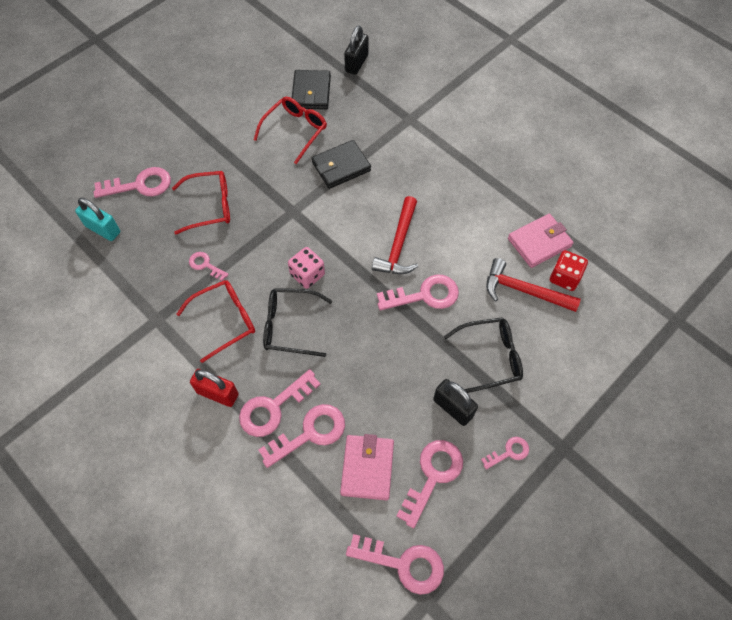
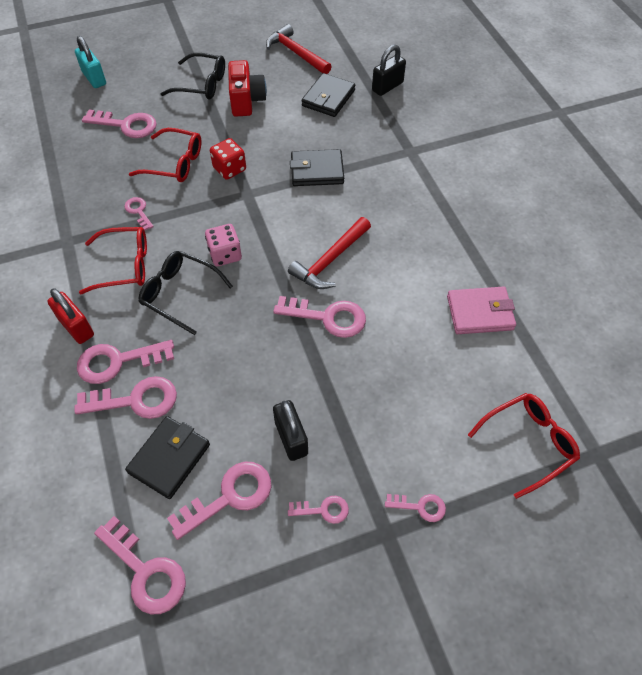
camera: 25 degrees right, 5 degrees down
(103, 229) = (72, 150): turquoise padlock -> turquoise padlock (94, 78)
(239, 121) = (246, 101): none -> red camera
(295, 131) = (292, 126): red glasses -> red glasses (528, 443)
(367, 468) = (169, 458): pink wallet -> black wallet
(489, 358) = (359, 405): black glasses -> black glasses (201, 84)
(524, 291) = (435, 354): red hammer -> red hammer (296, 53)
(564, 277) = (488, 358): red dice -> red dice (229, 169)
(576, 417) = (420, 507): none -> pink key

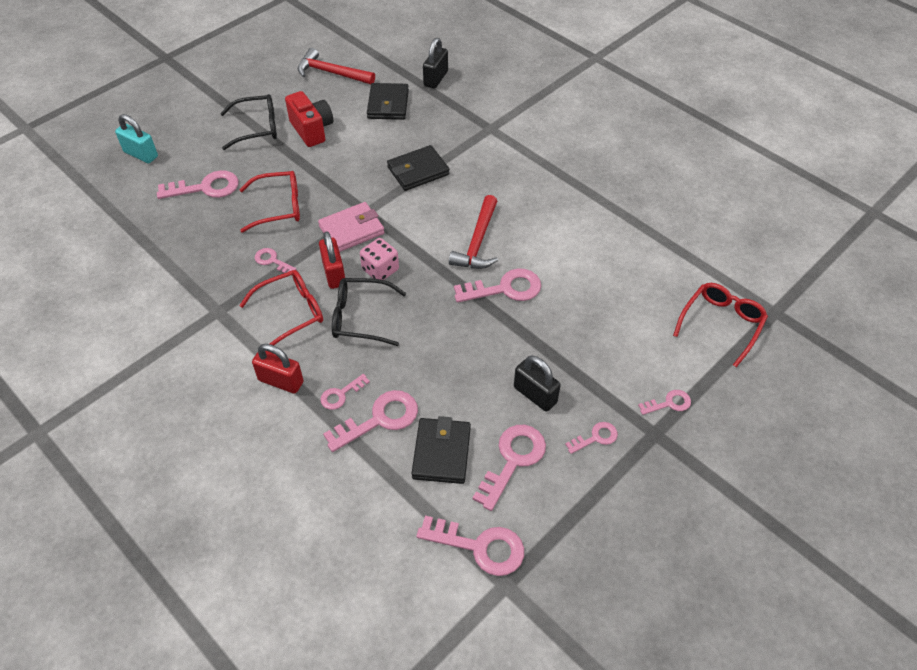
camera: 25 degrees left, 5 degrees down
(118, 361) = (341, 394): pink key -> pink key, size x0.55
(183, 243) = (334, 273): none -> red padlock
(229, 169) = (335, 195): red dice -> none
(480, 313) = (627, 240): pink wallet -> pink wallet (352, 230)

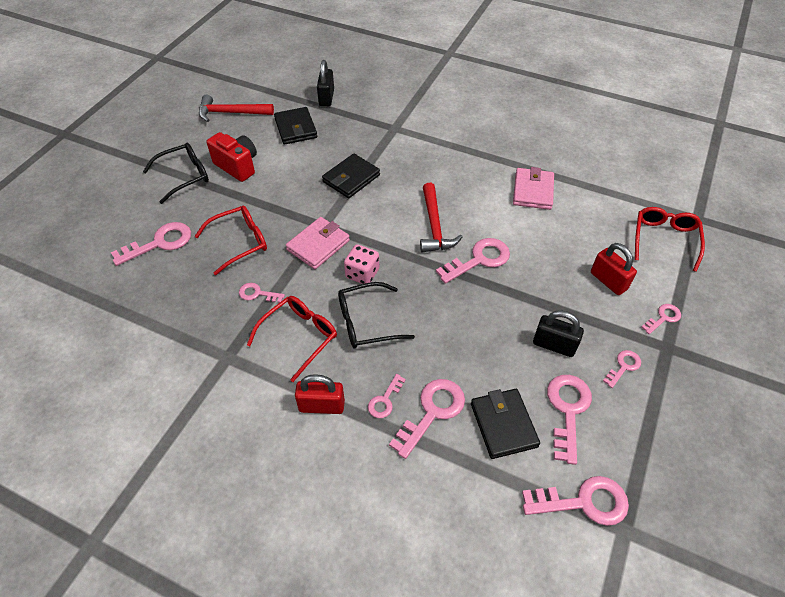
camera: 20 degrees left, 0 degrees up
(141, 154) = (79, 228): turquoise padlock -> none
(334, 273) = (322, 289): red padlock -> red padlock (608, 281)
(603, 233) = (533, 191): none -> pink wallet

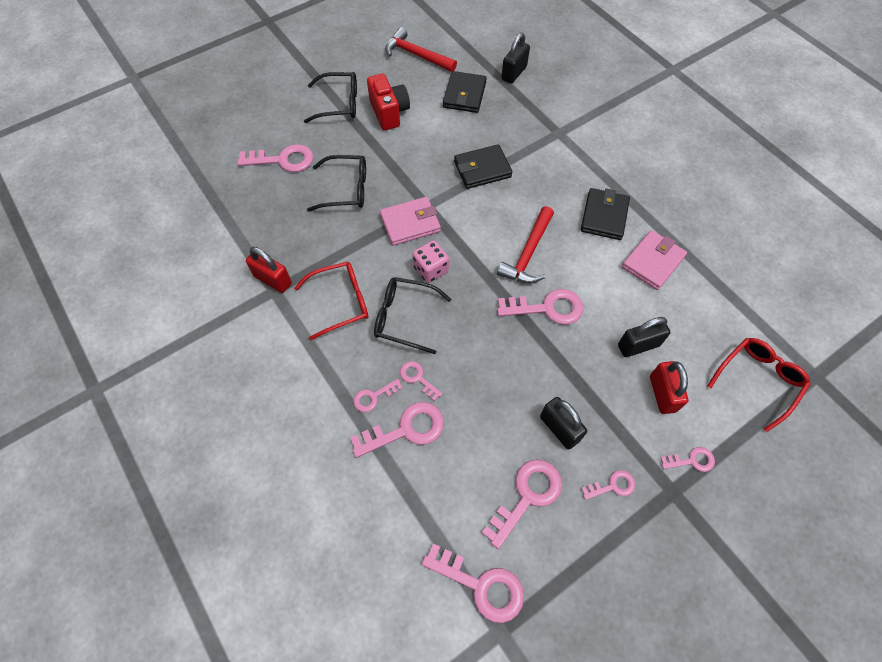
camera: 30 degrees right, 10 degrees up
(239, 242) = (346, 189): red glasses -> black glasses
(257, 294) = (331, 245): pink key -> pink key (418, 378)
(322, 406) = (320, 373): red padlock -> red padlock (273, 280)
(503, 425) = (459, 476): black wallet -> black wallet (604, 216)
(566, 255) = (638, 345): none -> black padlock

